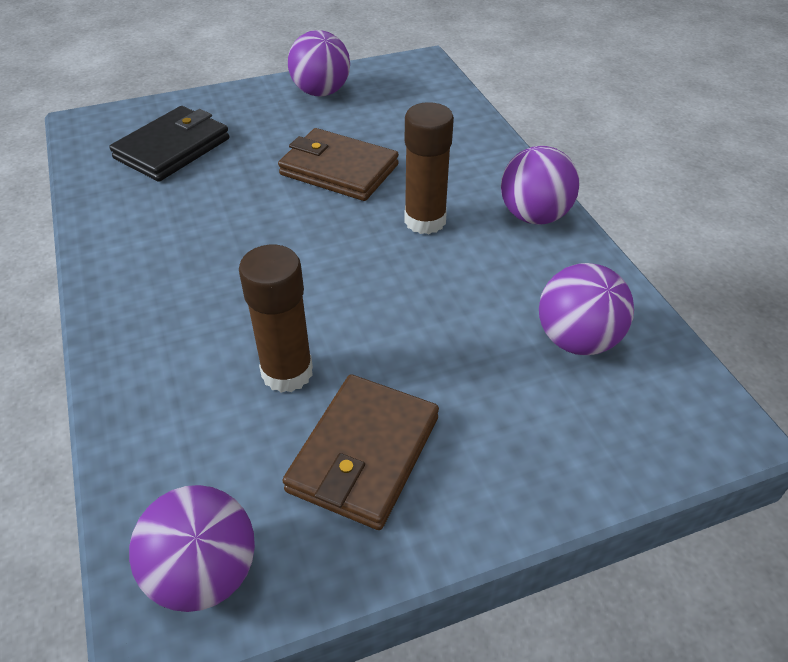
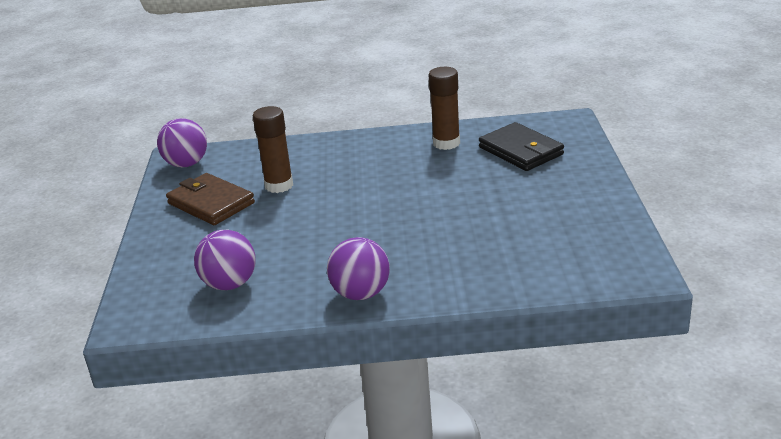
camera: 110 degrees right, 15 degrees down
(321, 92) = (591, 214): purple ball -> none
(339, 170) = (464, 214): brown wallet -> none
(425, 221) = (382, 243): brown glue stick -> brown glue stick (446, 143)

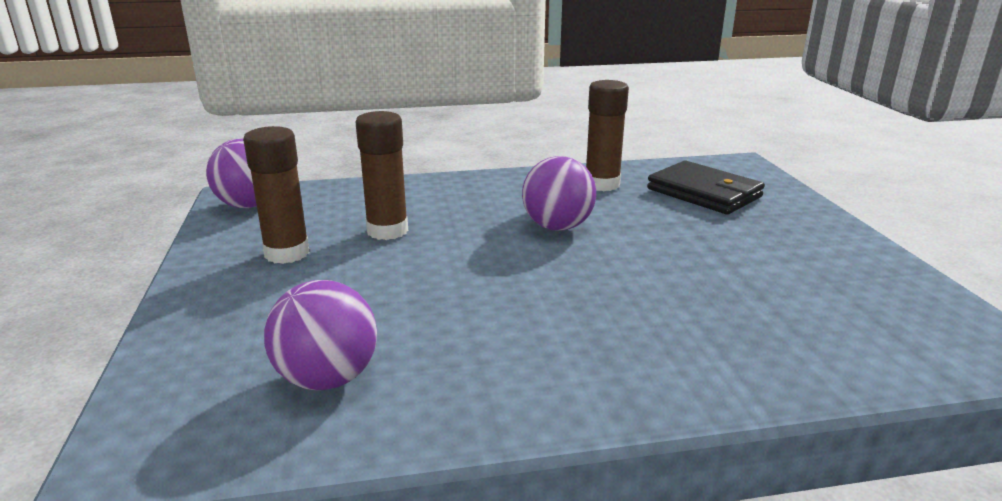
camera: 10 degrees left, 5 degrees down
(211, 203) = (287, 253): brown wallet -> brown glue stick
(361, 294) = (568, 392): purple ball -> purple ball (557, 227)

